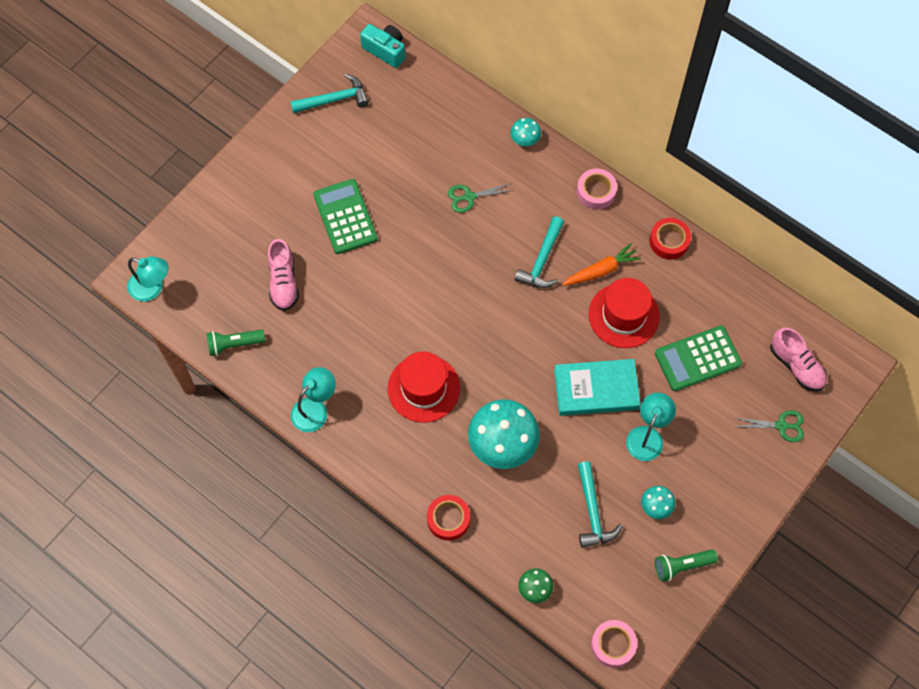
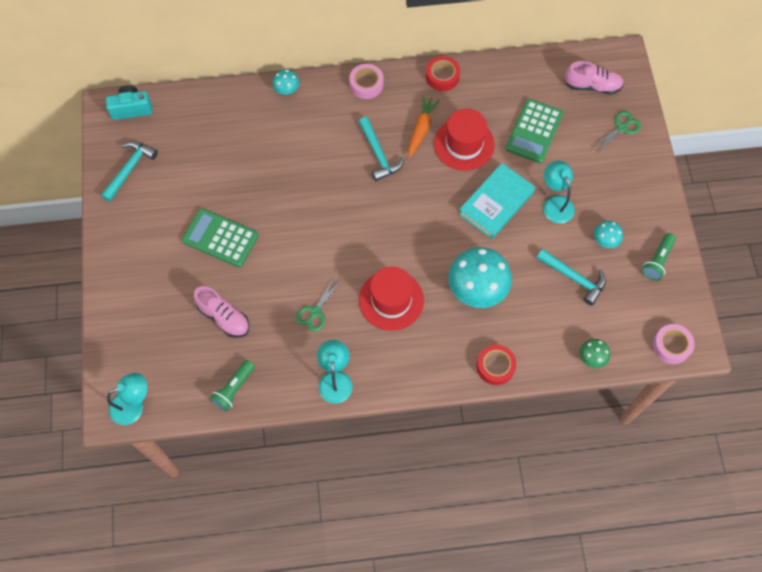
camera: 45 degrees left, 0 degrees up
(469, 197) = (289, 155): green scissors -> green scissors (315, 312)

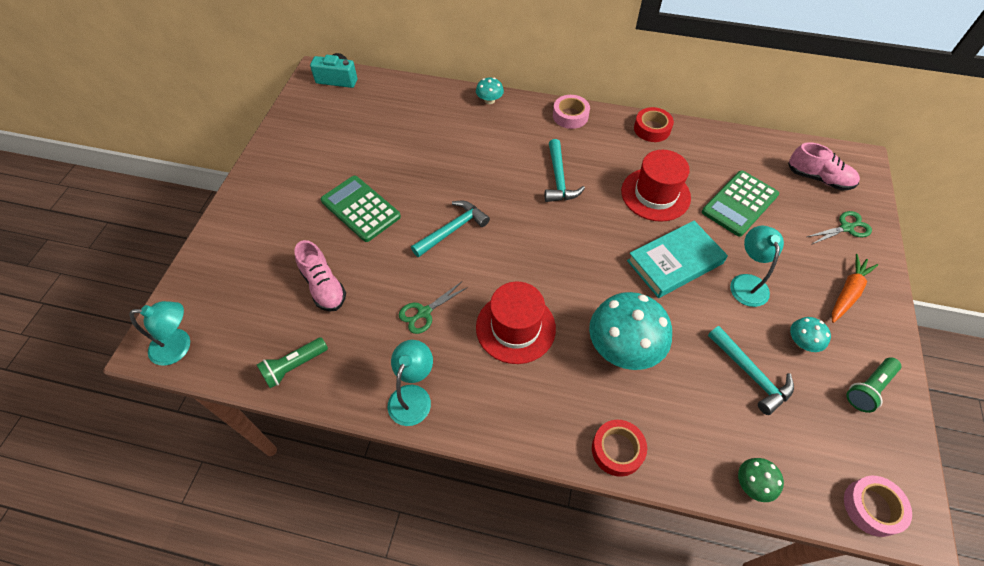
camera: 20 degrees right, 10 degrees down
(130, 169) = (308, 125): turquoise hammer -> turquoise hammer (452, 229)
(421, 129) = (613, 168): orange carrot -> orange carrot (847, 292)

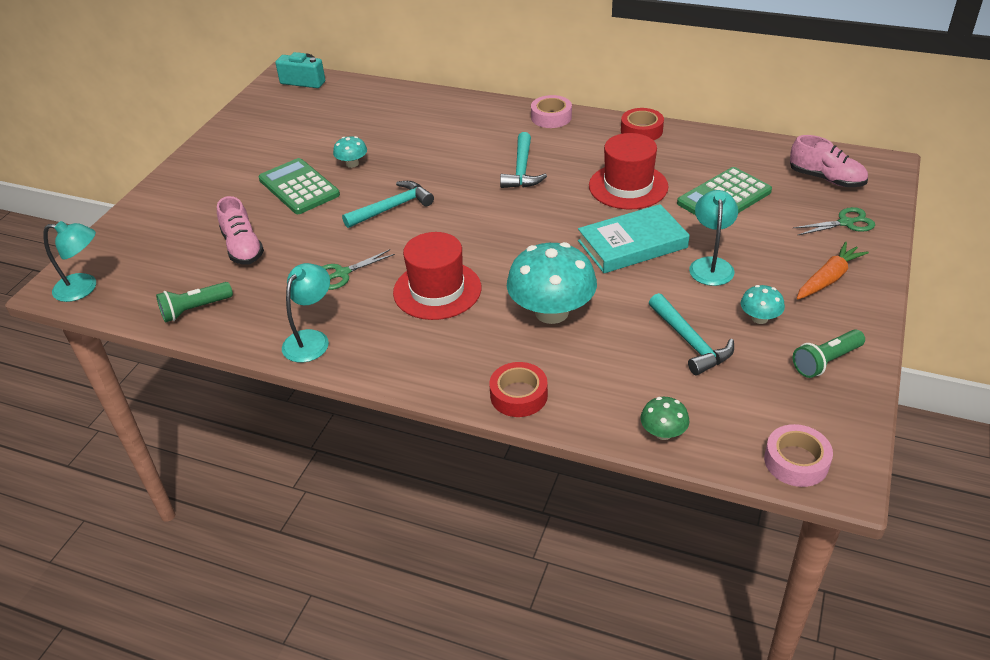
camera: 10 degrees right, 15 degrees down
(489, 100) = (464, 102): turquoise mushroom -> turquoise mushroom (352, 164)

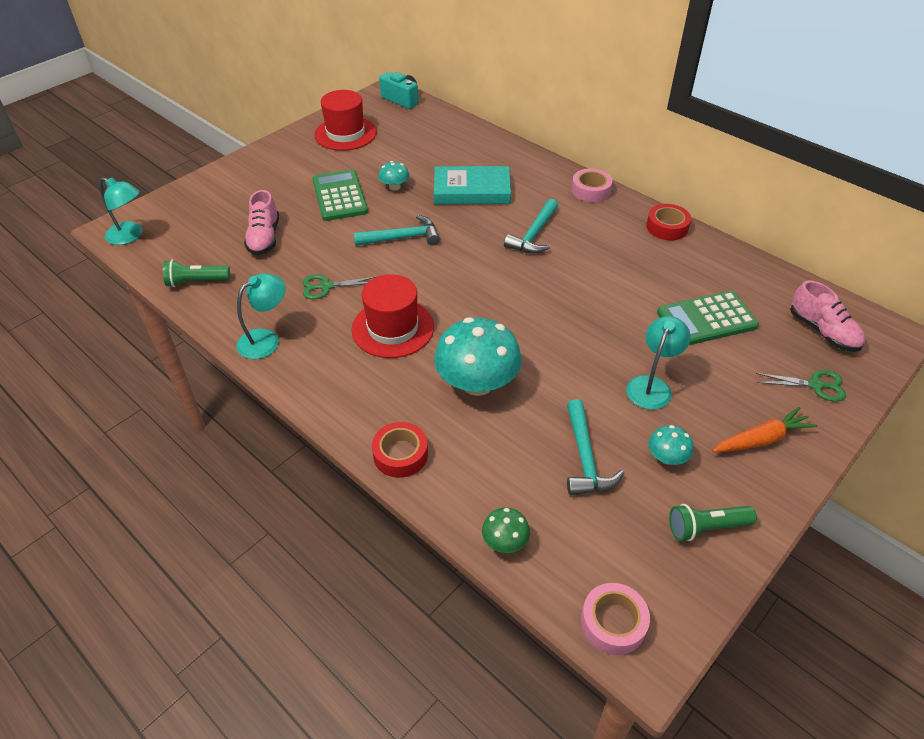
camera: 20 degrees right, 5 degrees up
(628, 186) = (621, 280): red hat -> red hat (345, 133)
(632, 244) = (590, 340): turquoise book -> turquoise book (472, 190)

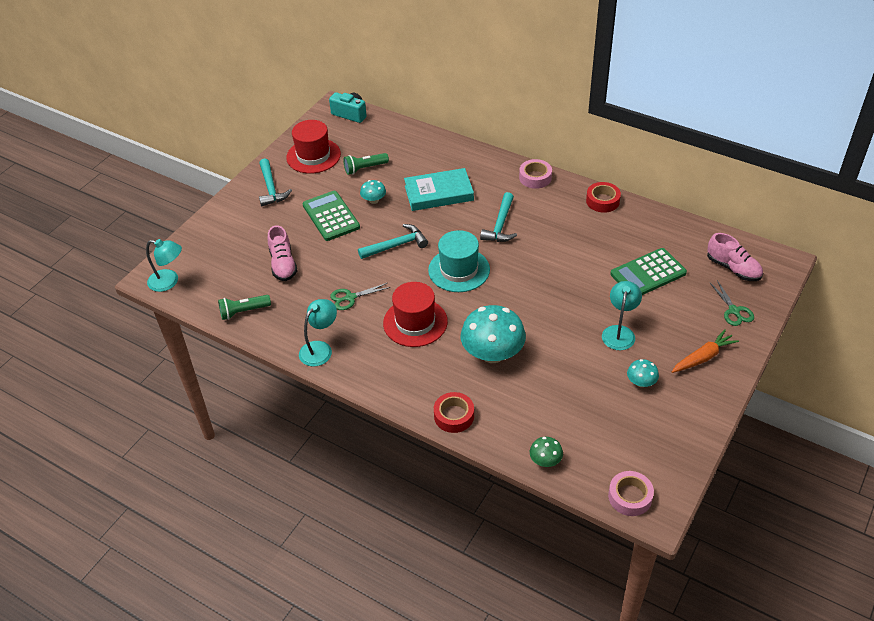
camera: 10 degrees left, 0 degrees up
(467, 276) = (459, 270): none -> turquoise hat
(585, 458) = (585, 394): turquoise hammer -> turquoise hammer (271, 188)
(706, 527) = (677, 425): green flashlight -> green flashlight (365, 168)
(815, 385) = (734, 311): green scissors -> green scissors turned 75 degrees clockwise

